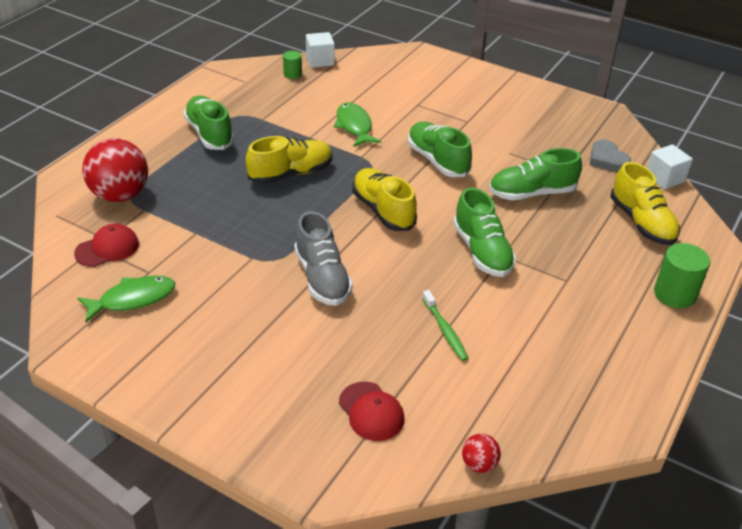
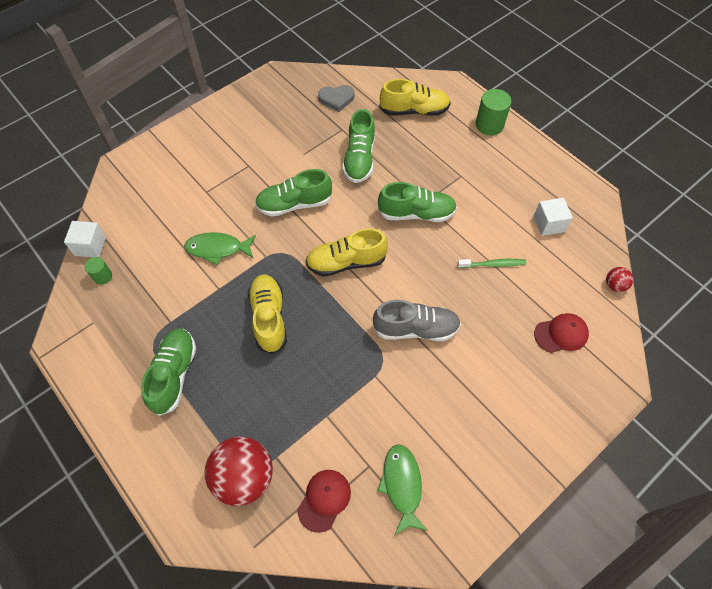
camera: 70 degrees left, 20 degrees up
(107, 248) = (324, 500): red cap -> red cap turned 45 degrees clockwise
(209, 134) = (174, 374): green shoe -> green shoe turned 105 degrees clockwise
(665, 178) = (370, 77): white cube -> white cube (548, 224)

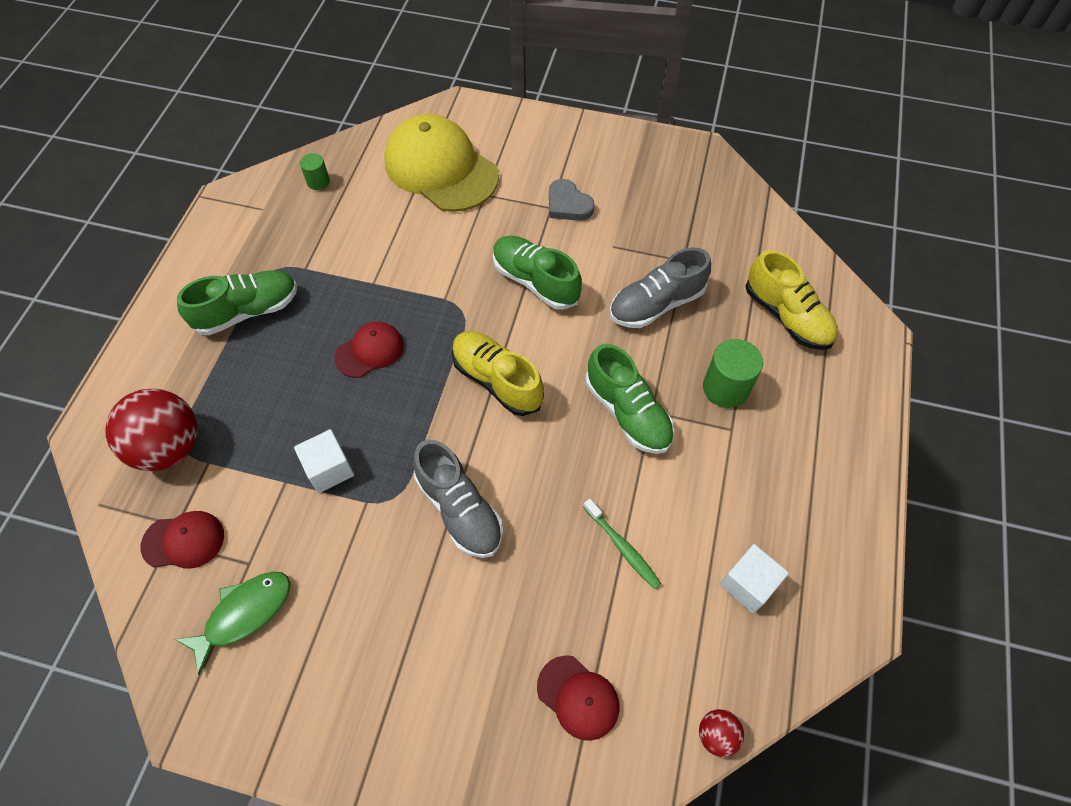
camera: 55 degrees right, 0 degrees up
(90, 246) = (345, 150): white cube -> white cube (329, 469)
(162, 202) = (441, 168): none -> yellow cap
(217, 249) = (421, 251): green fish -> none
(269, 318) = (369, 351): yellow shoe -> red cap
(336, 99) = (723, 227): grey heart -> grey heart (568, 204)
(359, 159) = (656, 304): green shoe -> grey shoe
(489, 125) = (850, 415): green cylinder -> green cylinder (725, 388)

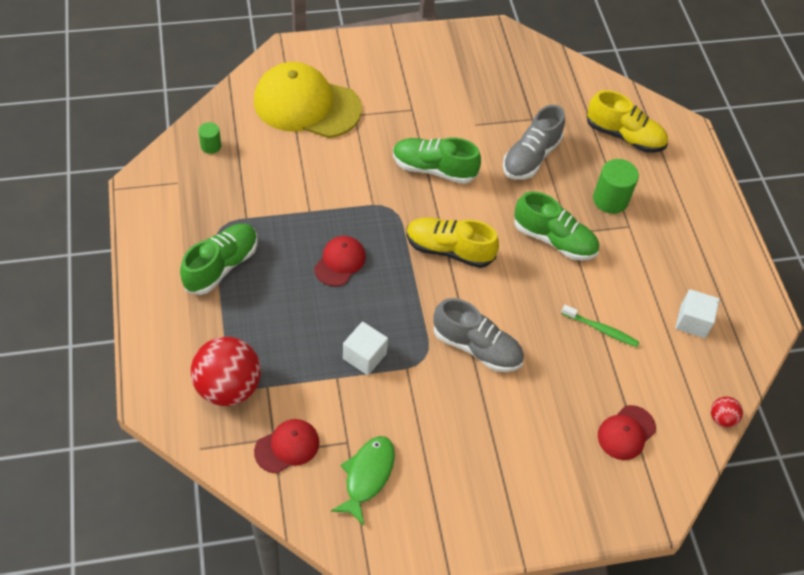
camera: 30 degrees left, 5 degrees down
(568, 204) = (424, 103): grey heart -> none
(578, 697) = (626, 432): red cap -> red cap turned 120 degrees clockwise

